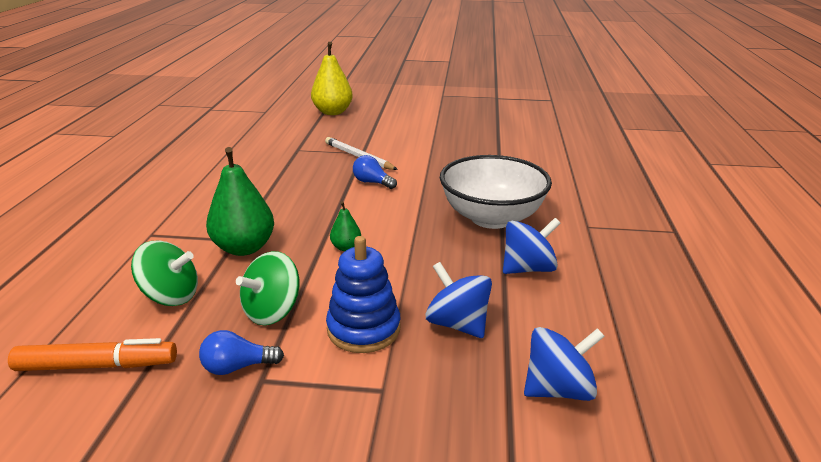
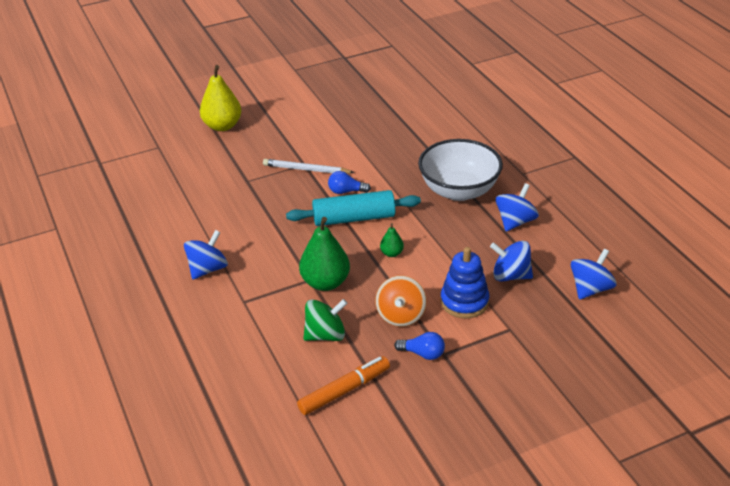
camera: 30 degrees left, 10 degrees up
(165, 198) = (208, 269): none -> blue spinning top
(237, 367) = (423, 354): blue light bulb -> blue light bulb turned 120 degrees counterclockwise
(272, 311) = (401, 315): green spinning top -> orange spinning top
(350, 205) = (354, 218): none -> turquoise rolling pin

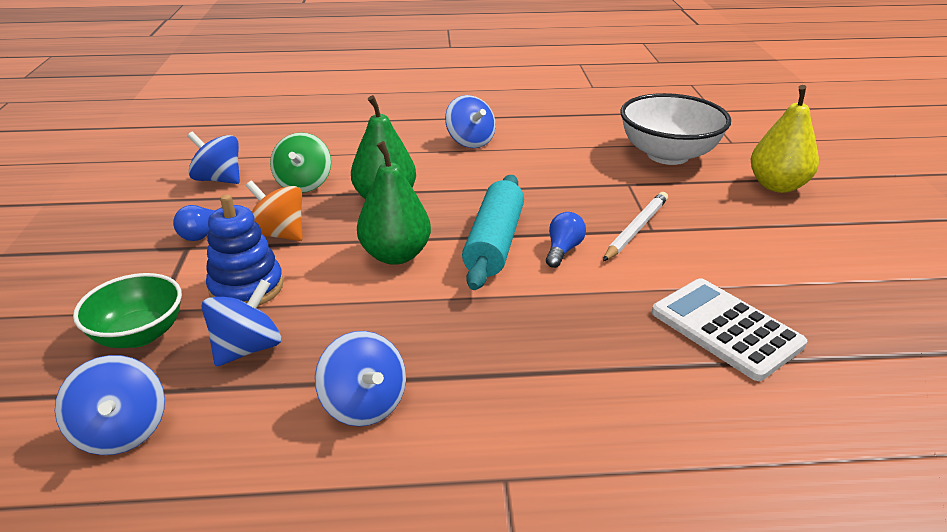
camera: 110 degrees right, 5 degrees down
(344, 390) = (219, 179): orange marker -> blue spinning top
(386, 132) = (725, 328): none -> white calculator
(391, 253) = (396, 255): green pear -> green pear, size x2.06
(459, 190) = (499, 363): white bowl -> white bowl (668, 155)
(532, 323) = (139, 334): none -> green bowl

